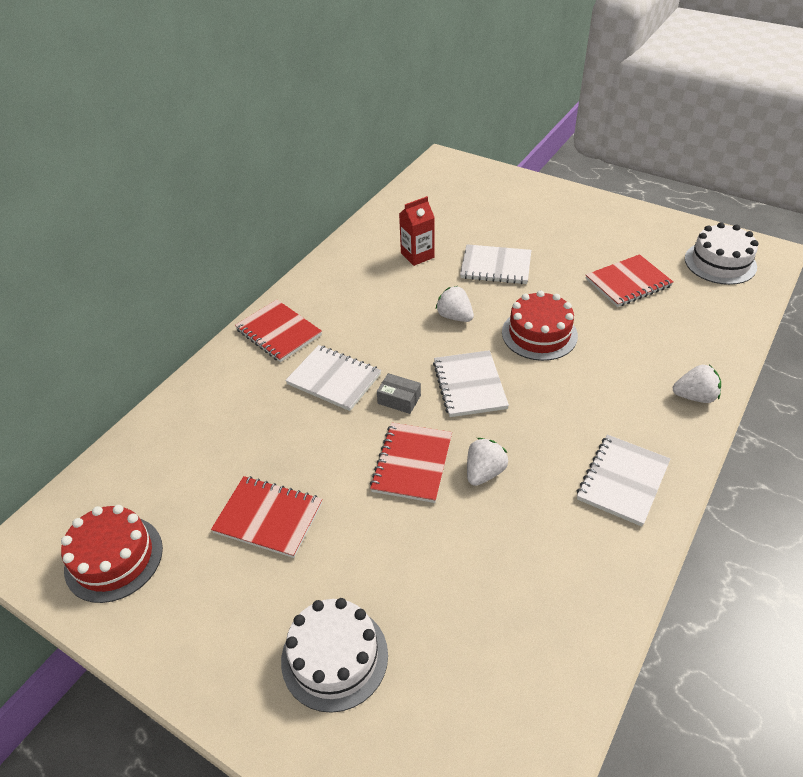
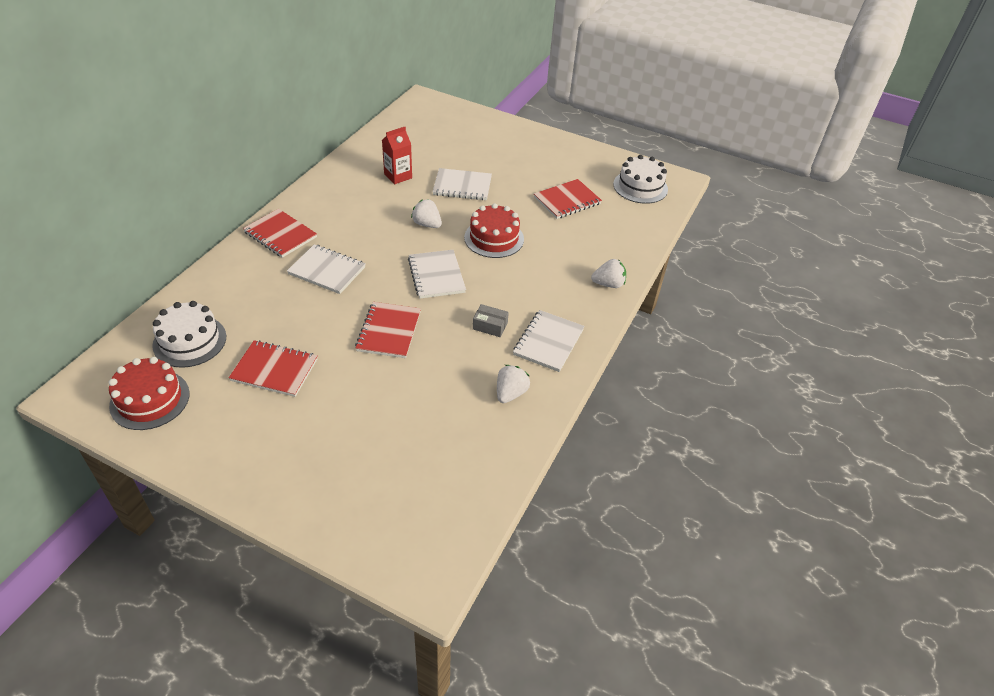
camera: 10 degrees left, 0 degrees up
(334, 657) = (327, 460): white cake -> white cake (189, 341)
(399, 399) = (380, 286): grey box -> grey box (490, 326)
(484, 472) = (444, 337): white strawberry -> white strawberry (510, 393)

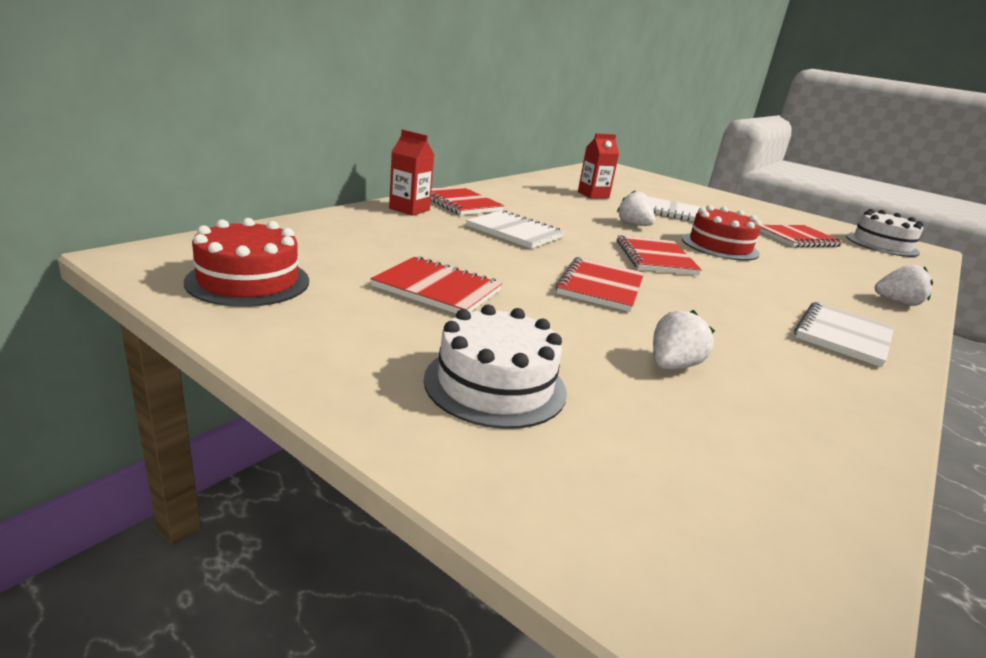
camera: 10 degrees right, 20 degrees down
(189, 341) = (327, 247): white cake -> white cake (495, 384)
(239, 261) = (409, 209): none -> red carton
(436, 275) = (655, 258): white notebook -> red notebook
(490, 326) = (746, 307): grey box -> none
(510, 393) = (812, 376): white strawberry -> white strawberry (672, 366)

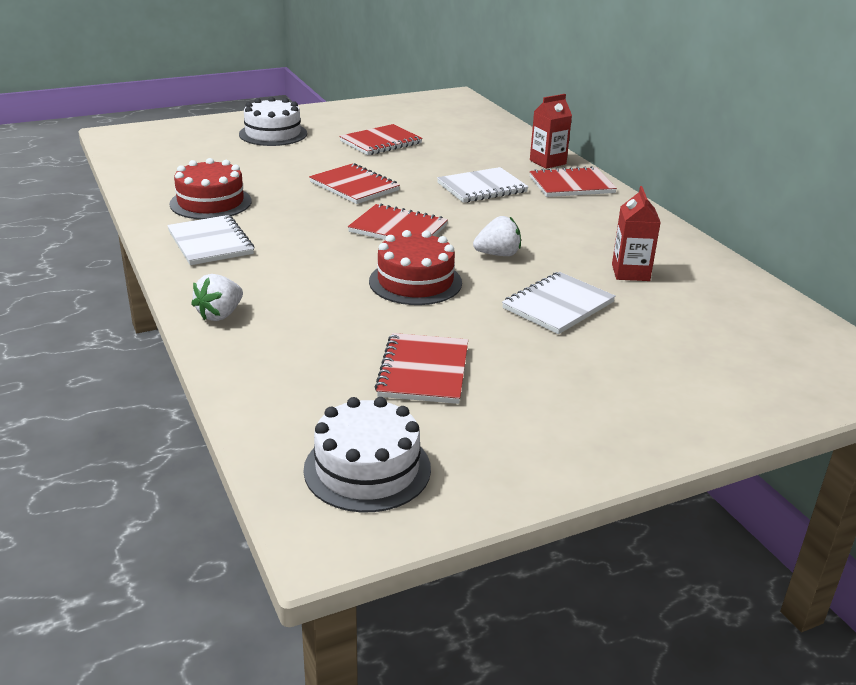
camera: 120 degrees right, 5 degrees up
(248, 281) = (414, 109): red cake -> red cake (211, 202)
(672, 366) = (245, 172): white strawberry -> none

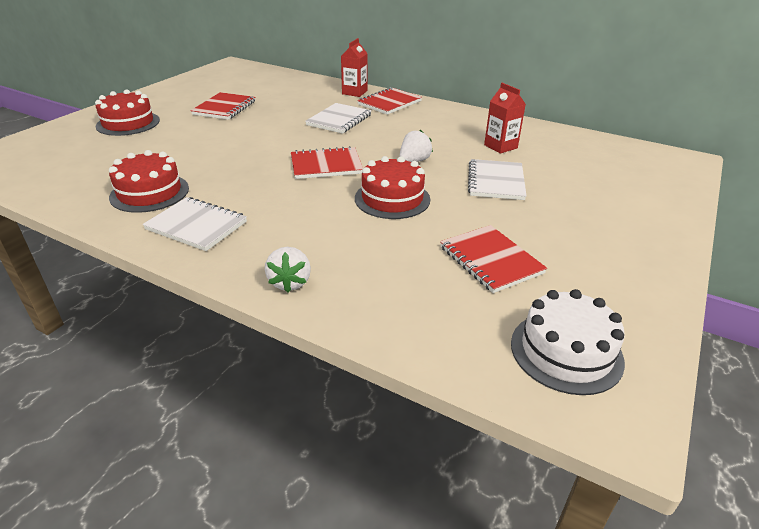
camera: 35 degrees left, 5 degrees up
(273, 134) = (128, 123): white cake -> red cake
(354, 186) = (250, 145): red notebook -> none

